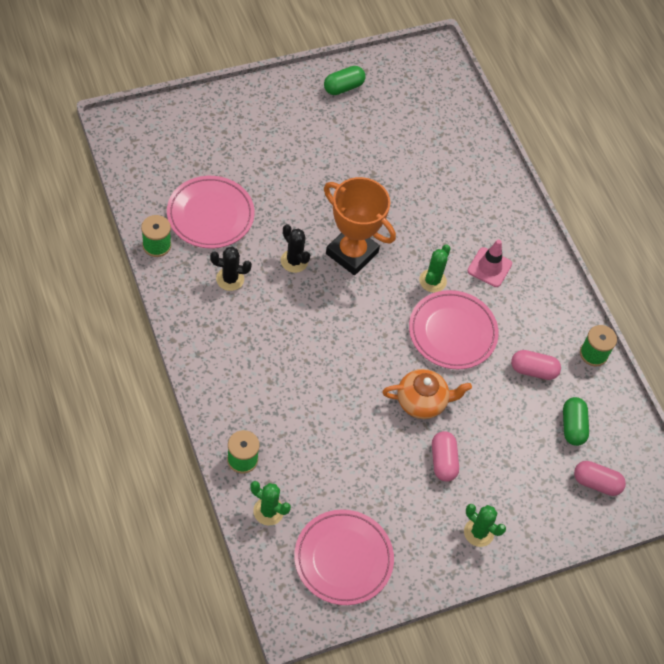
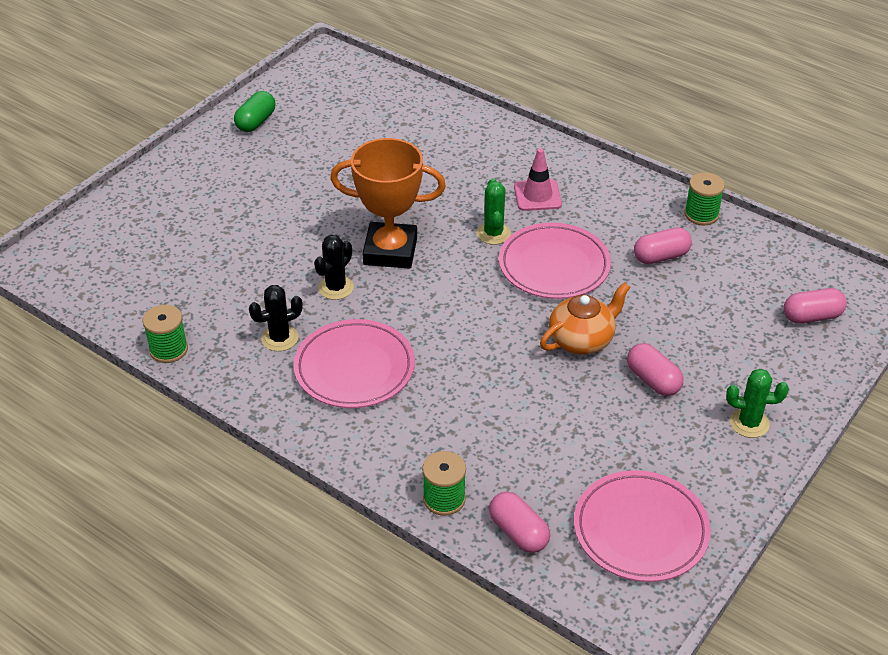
camera: 25 degrees left, 15 degrees down
(210, 215) = (207, 292): pink plate -> pink plate (354, 368)
(268, 511) = (518, 532): green cactus -> pink capsule
(294, 261) = (336, 288): black cactus -> black cactus turned 75 degrees counterclockwise
(572, 426) = (743, 282): green capsule -> none

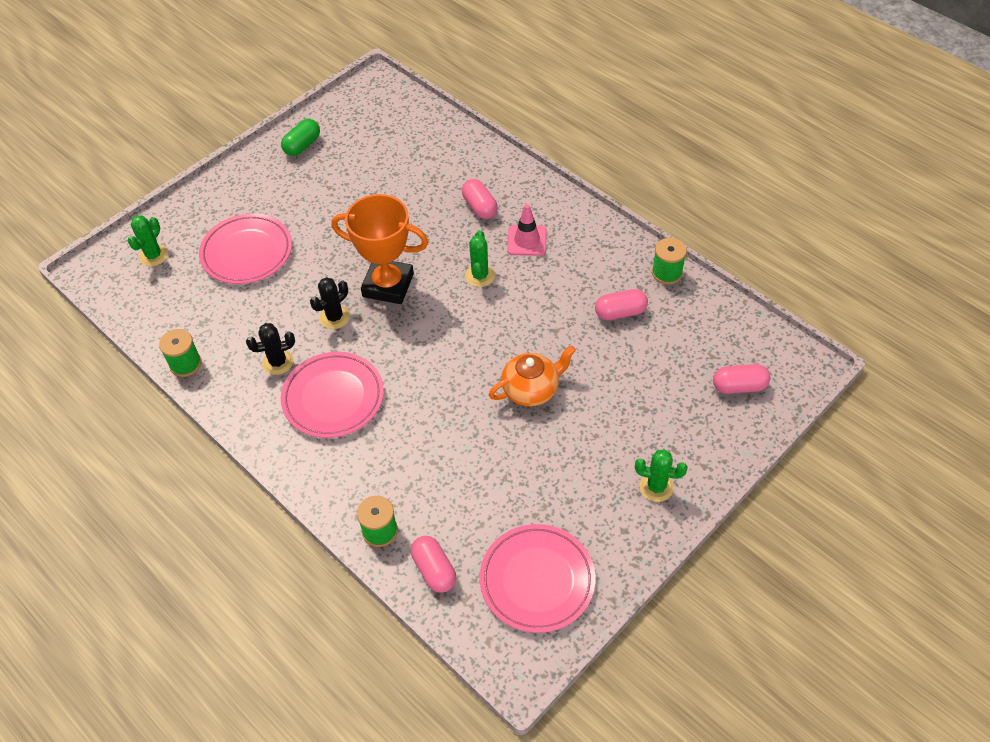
camera: 10 degrees right, 10 degrees up
(104, 243) = (154, 255): none -> green cactus
(554, 266) = (524, 313): pink plate -> pink plate (247, 252)
(653, 380) = (583, 435): pink capsule -> pink capsule (479, 207)

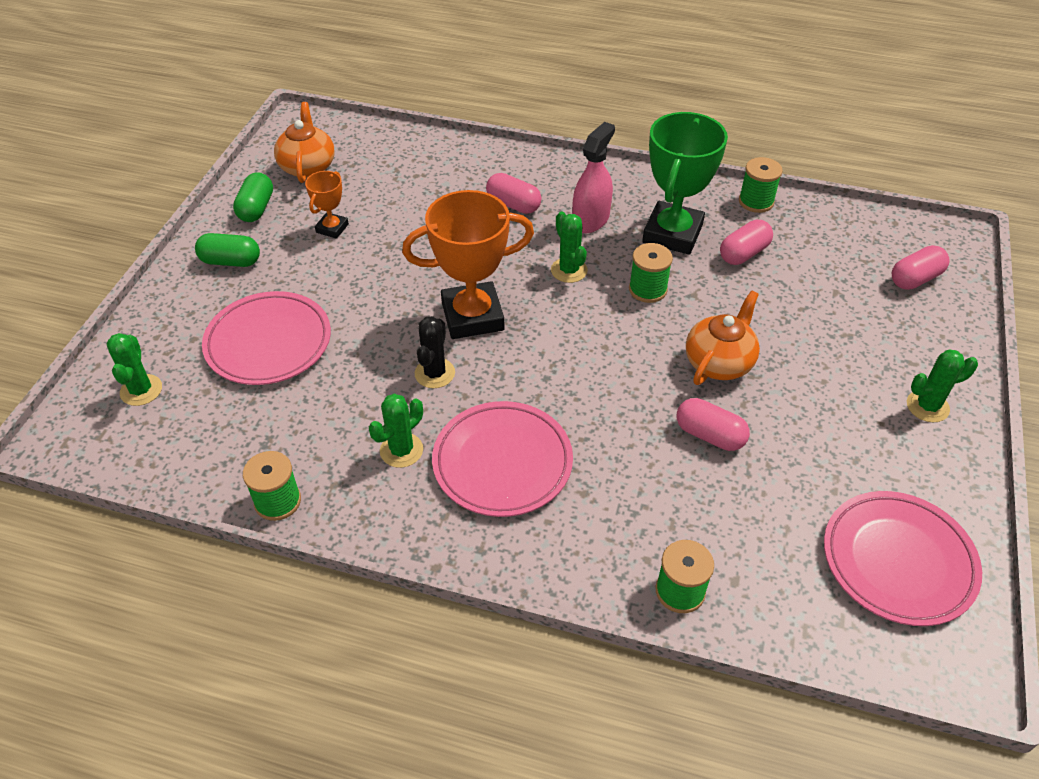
camera: 30 degrees left, 5 degrees down
(261, 182) = (231, 261): none -> green capsule
(278, 362) = (401, 450): black cactus -> green cactus
(341, 180) = (332, 228): none -> orange trophy
(358, 123) = (307, 166): none -> orange teapot
(434, 570) = (779, 606): pink capsule -> pink capsule (709, 435)
(525, 313) = (647, 289): none -> green spool
(527, 241) = (591, 219): pink traffic cone -> pink spray bottle
(579, 275) = (672, 234): none -> green trophy

